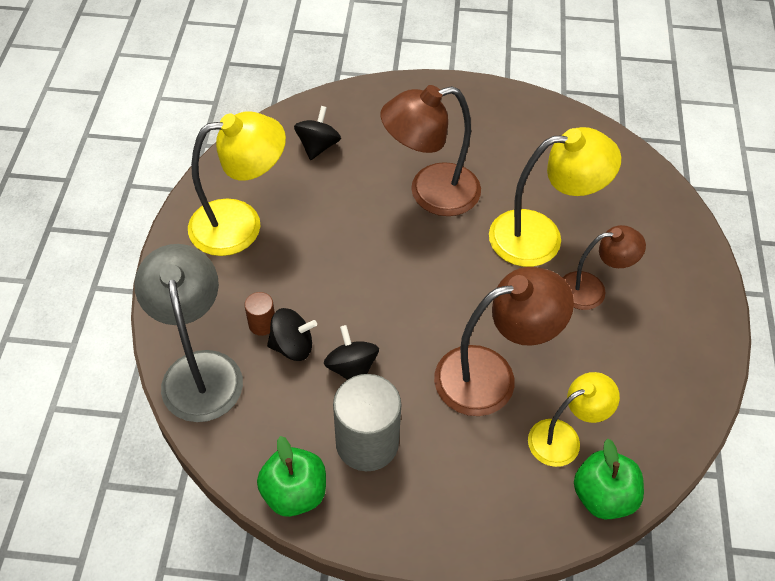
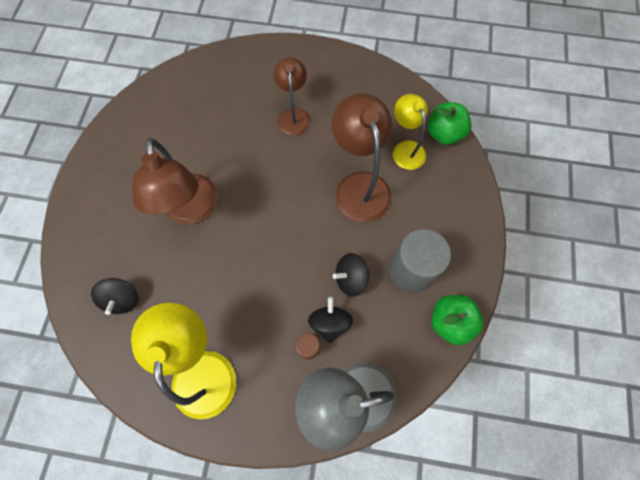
camera: 85 degrees left, 15 degrees up
(318, 146) = (123, 299): black spinning top -> black spinning top turned 120 degrees counterclockwise
(541, 236) = (244, 139): yellow lamp -> none

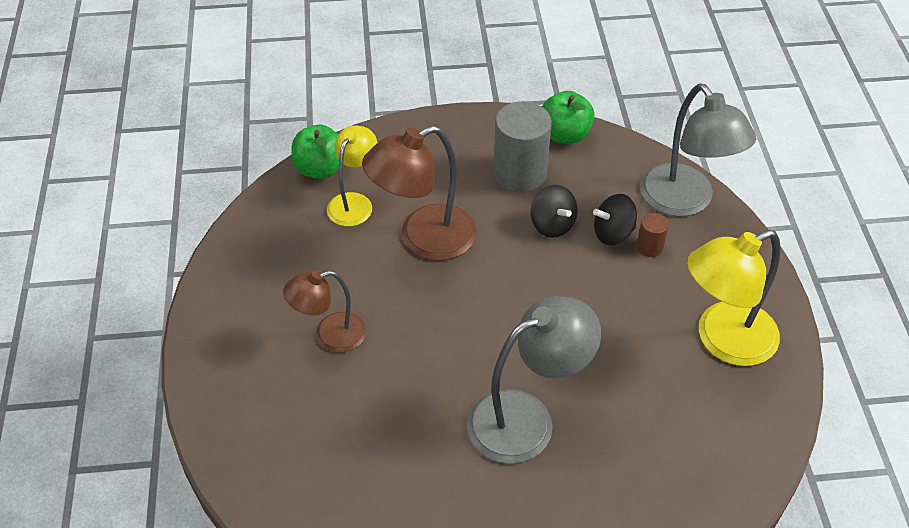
camera: 105 degrees left, 20 degrees down
(123, 299) = (685, 459): black spinning top -> none
(191, 211) = (526, 418): brown lamp -> grey lamp
(405, 149) = (354, 202): yellow lamp -> yellow lamp turned 150 degrees clockwise

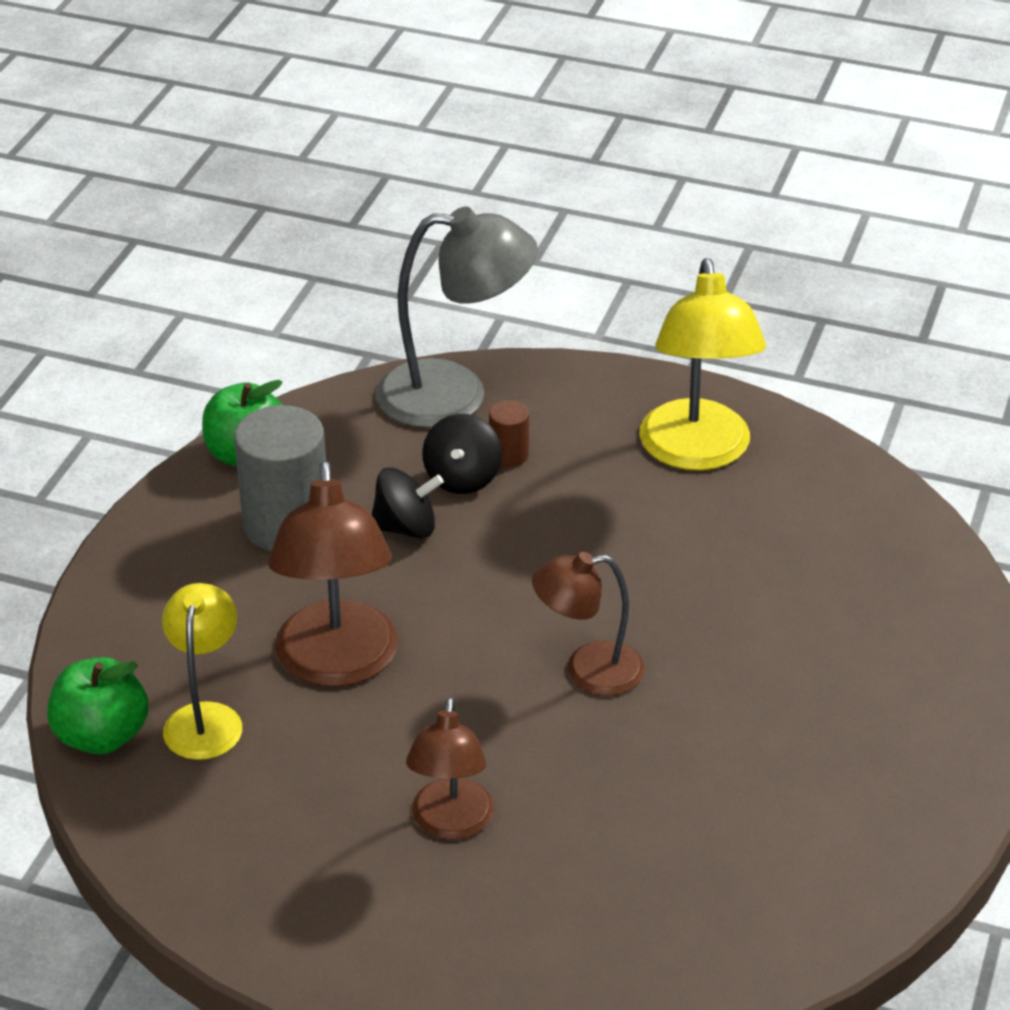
camera: 65 degrees left, 10 degrees down
(354, 202) = (205, 718): yellow lamp -> yellow lamp turned 45 degrees clockwise
(485, 355) = (588, 671): none -> brown lamp
(526, 418) = (713, 667): grey lamp -> none

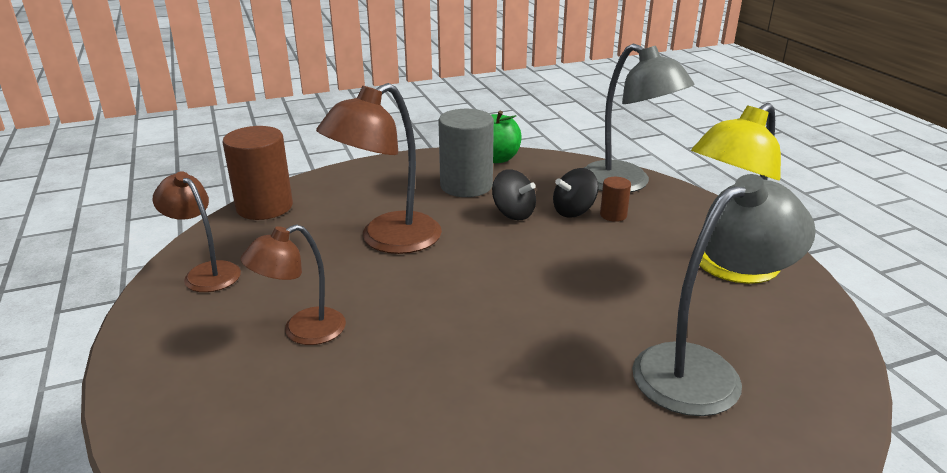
camera: 50 degrees right, 10 degrees down
(102, 736) = (264, 207): green apple -> brown cylinder
(205, 718) = (306, 225): yellow lamp -> none
(588, 671) = (490, 318): brown lamp -> brown lamp (206, 272)
(814, 584) = (703, 370): none -> grey lamp

